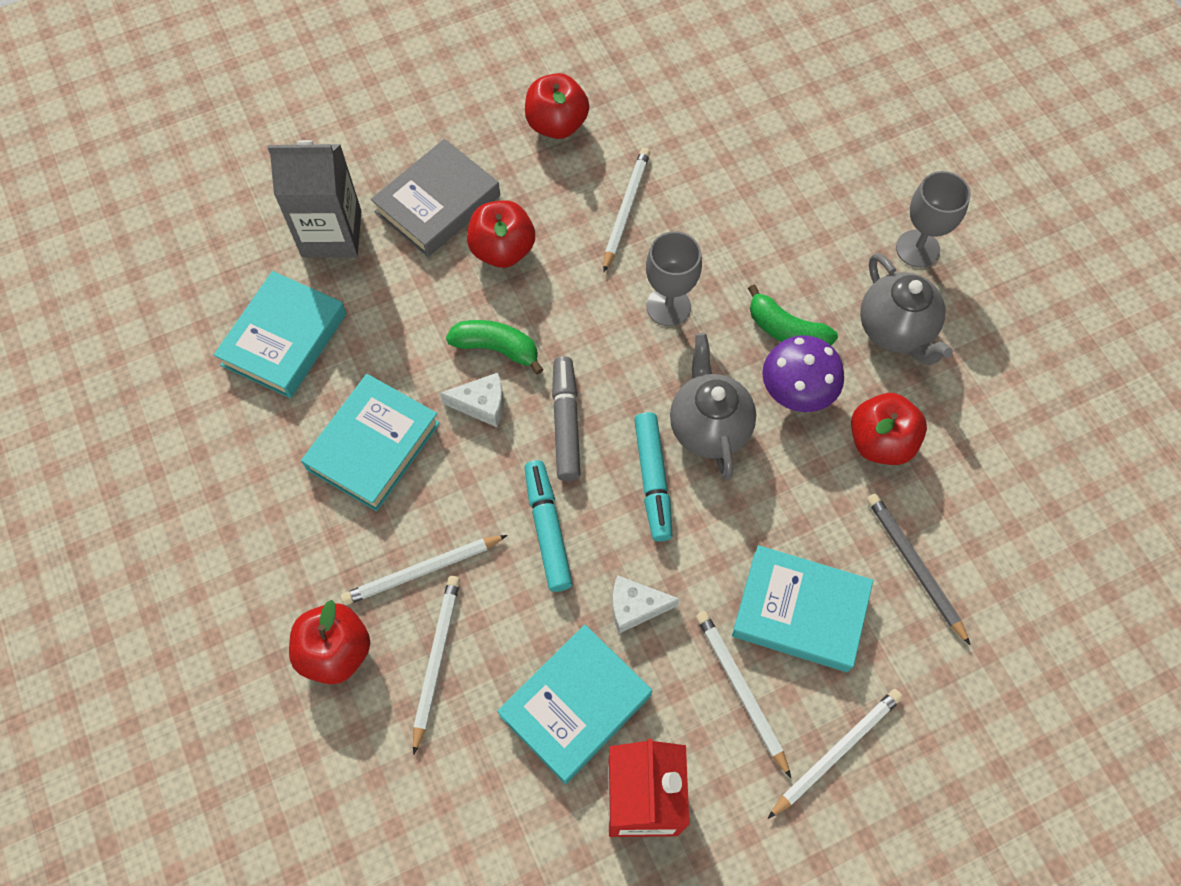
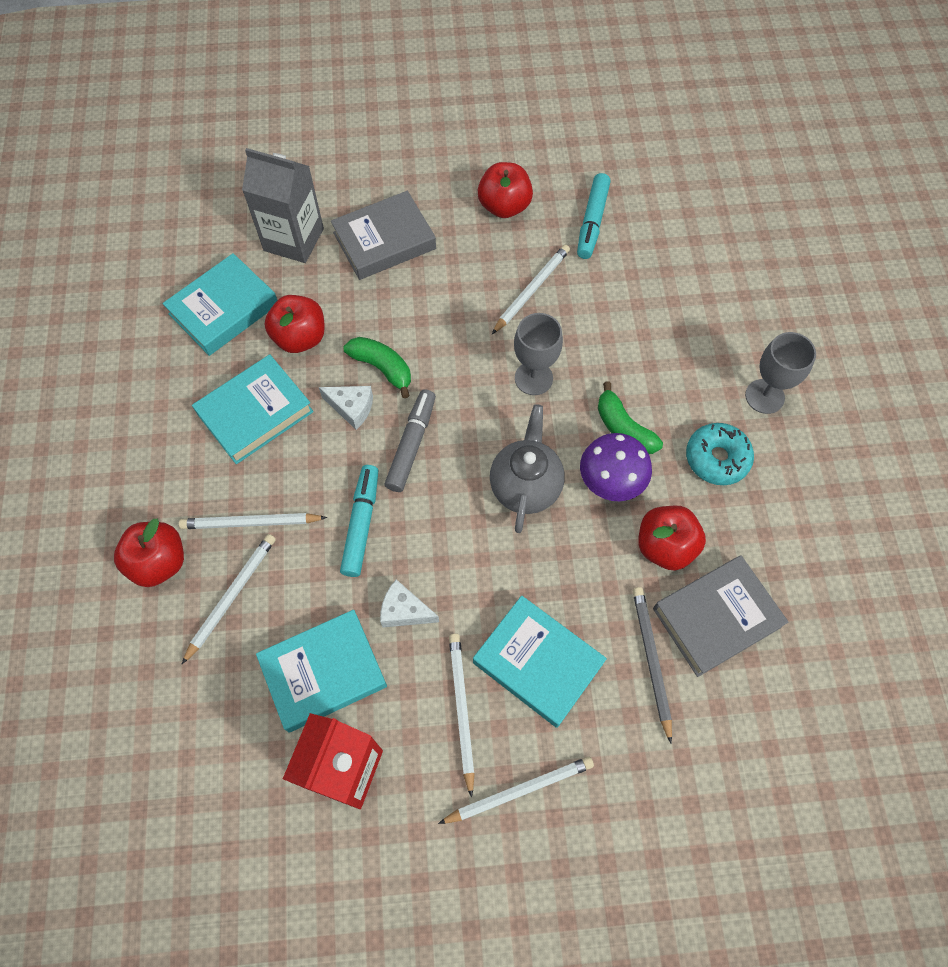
camera: 20 degrees right, 0 degrees up
(502, 250) = (419, 292): red apple -> red apple (300, 338)
(653, 480) = (462, 513): turquoise marker -> turquoise marker (592, 222)
(895, 331) = (717, 458): grey teapot -> turquoise donut
(962, 498) = (716, 618): none -> grey book

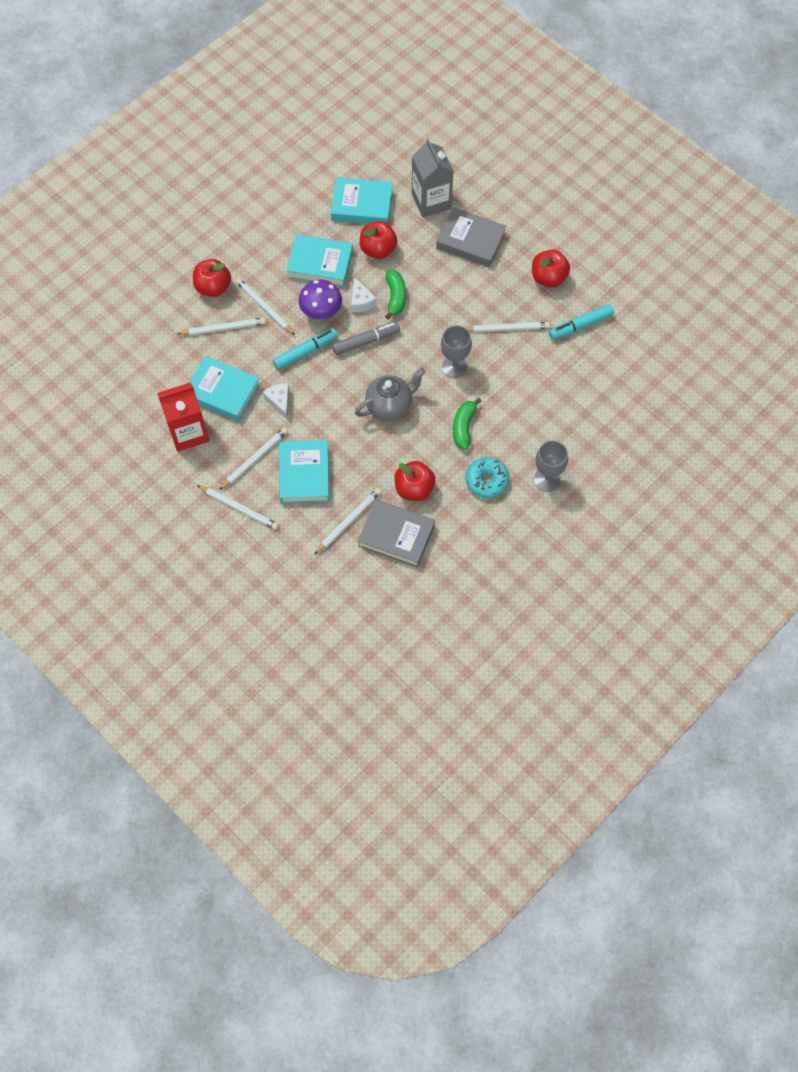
camera: 50 degrees right, 0 degrees up
(610, 481) = (427, 441): purple mushroom -> purple mushroom (321, 312)
(651, 660) = (348, 521): grey pencil -> white pencil

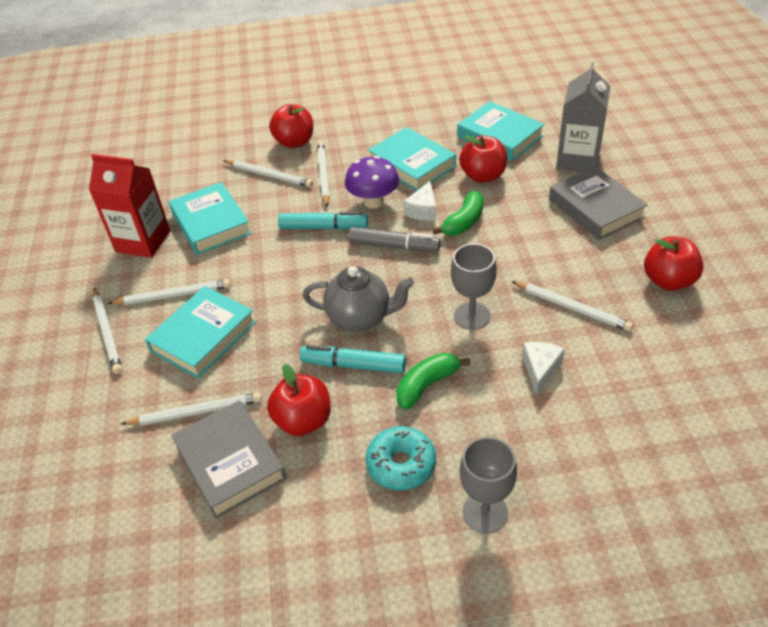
camera: 40 degrees right, 20 degrees down
(279, 402) = (252, 257): white cheese -> white cheese (540, 370)
(580, 326) = (677, 349): turquoise marker -> turquoise marker (353, 365)

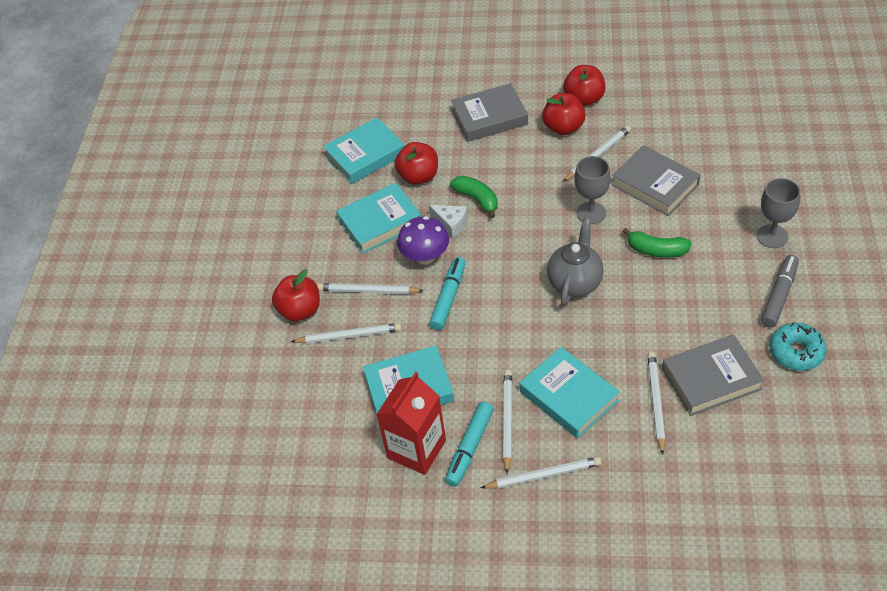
camera: 75 degrees left, 5 degrees up
(269, 175) = (349, 336): white pencil -> white pencil turned 45 degrees clockwise
(303, 420) = (677, 329): red apple -> red apple (563, 127)
(353, 365) = (626, 292): turquoise marker -> turquoise marker (470, 448)
(394, 246) = (492, 250): grey marker -> grey marker (779, 295)
(401, 464) = (727, 275): turquoise donut -> turquoise donut (796, 352)
(427, 385) = (656, 250): green banana -> green banana turned 45 degrees counterclockwise
(540, 370) = (655, 185): white cheese -> grey book
(578, 160) = (422, 113): grey carton -> none

